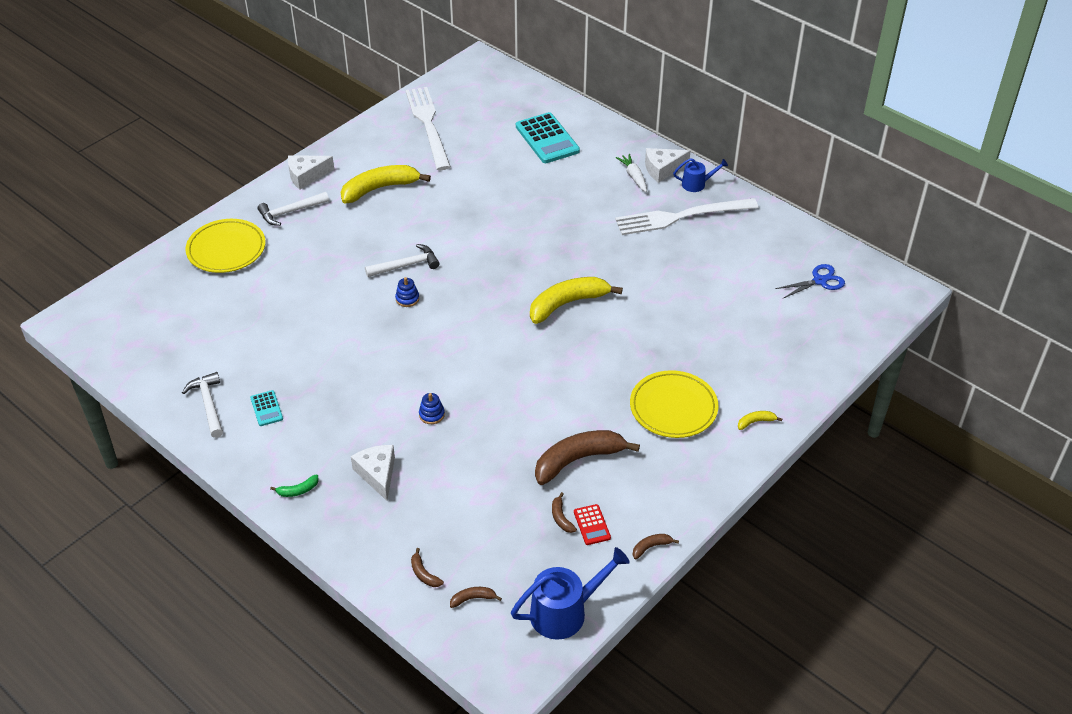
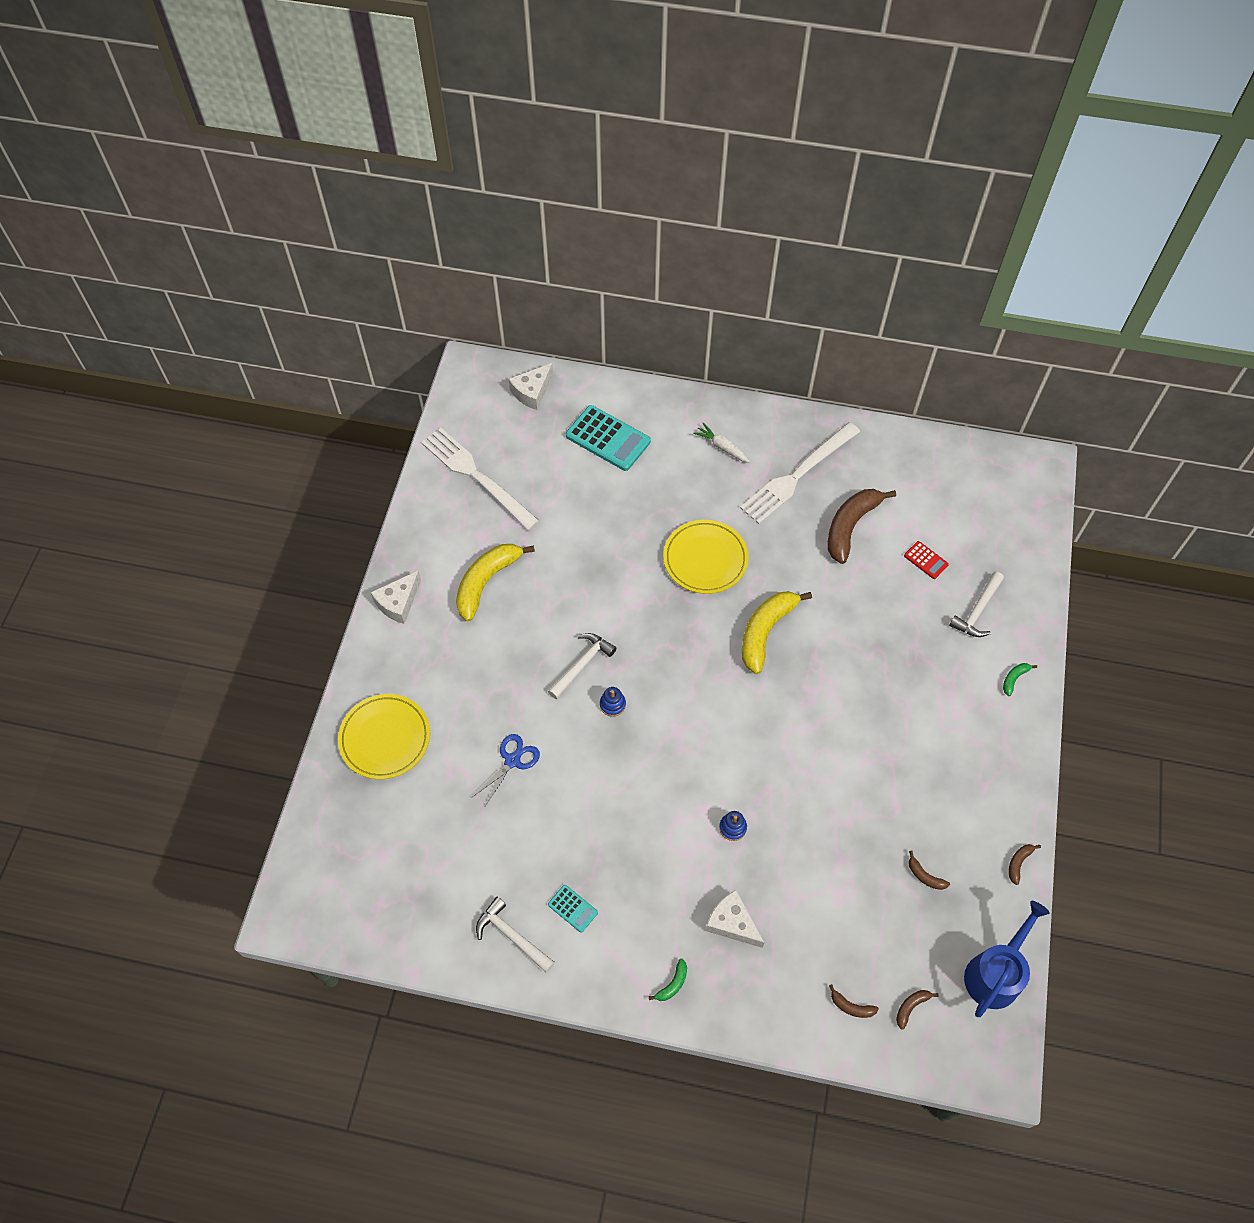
camera: 30 degrees left, 15 degrees up
(290, 212) = (416, 657): white hammer -> white hammer (977, 611)
(578, 460) = (896, 805): brown banana -> brown banana (850, 526)
(592, 525) = (955, 868): red calculator -> red calculator (926, 560)
(662, 169) = (742, 425): white cheese -> white cheese (532, 392)
(673, 408) = (937, 701): yellow plate -> yellow plate (705, 559)
(697, 184) = (785, 428): blue watering can -> none
(755, 422) = (1014, 679): yellow banana -> green banana
(820, 281) = (965, 491): blue scissors -> blue scissors (512, 760)

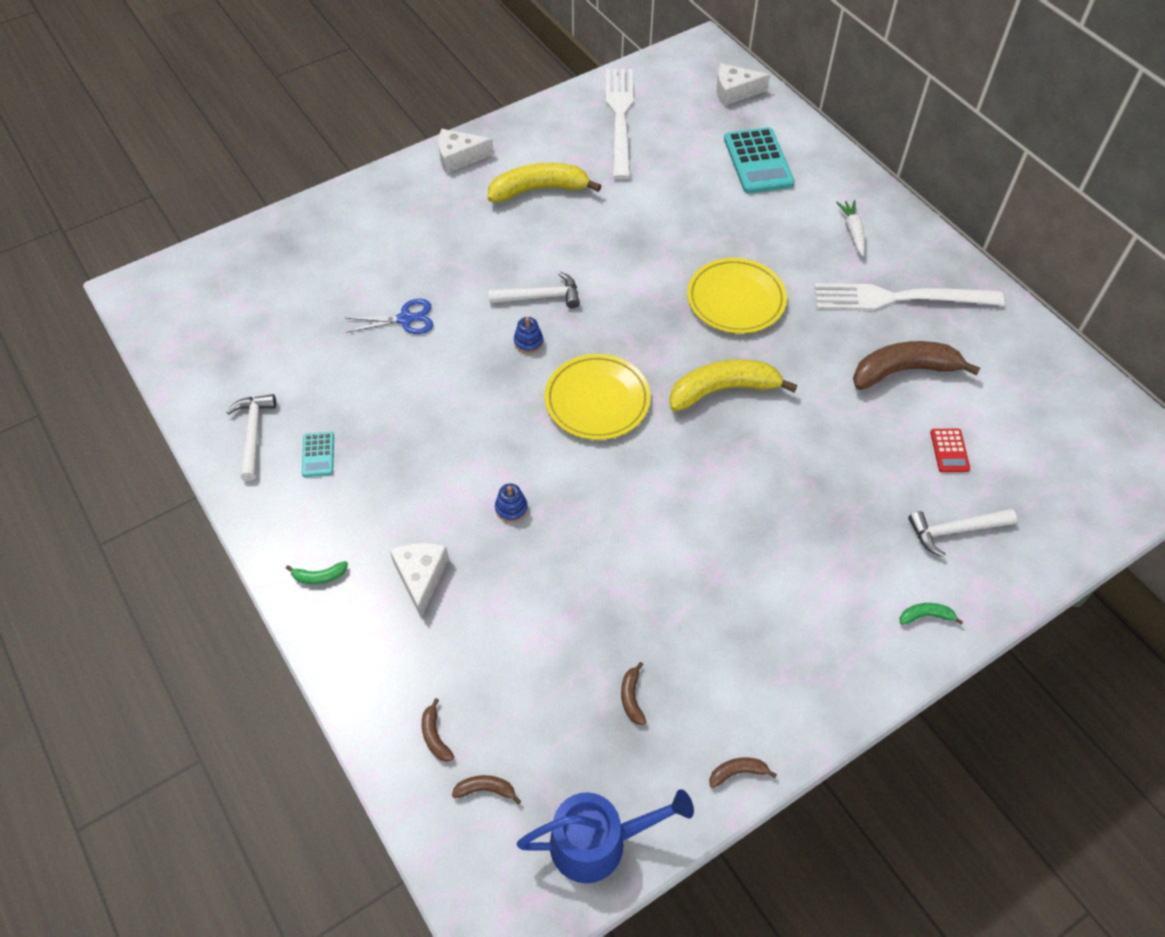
camera: 45 degrees right, 5 degrees down
(385, 738) = (339, 234): yellow plate -> yellow plate (597, 400)

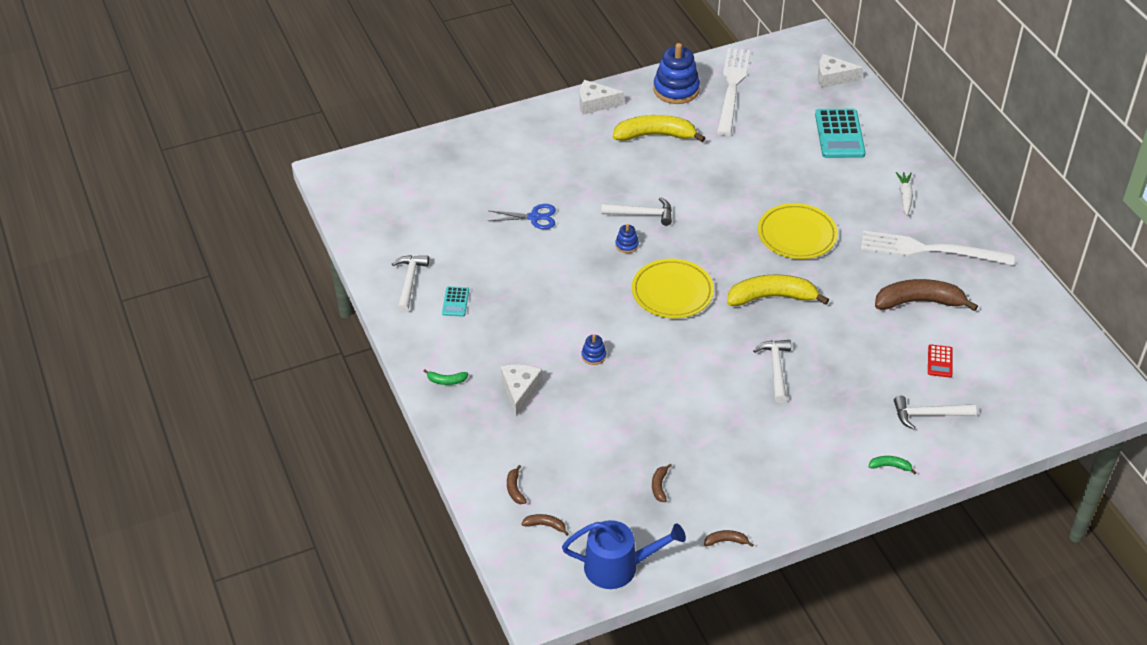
camera: 10 degrees right, 10 degrees down
(554, 128) = (676, 90): none -> blue stacking toy
(749, 492) = (776, 369): none -> white hammer

